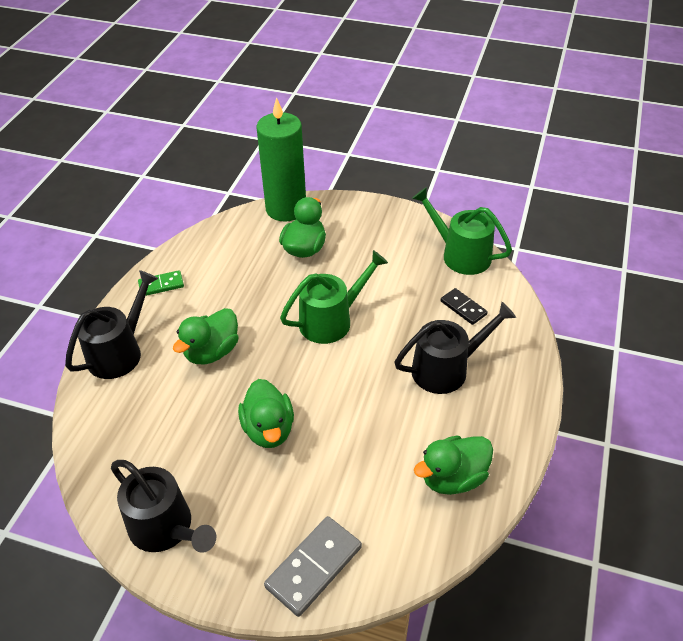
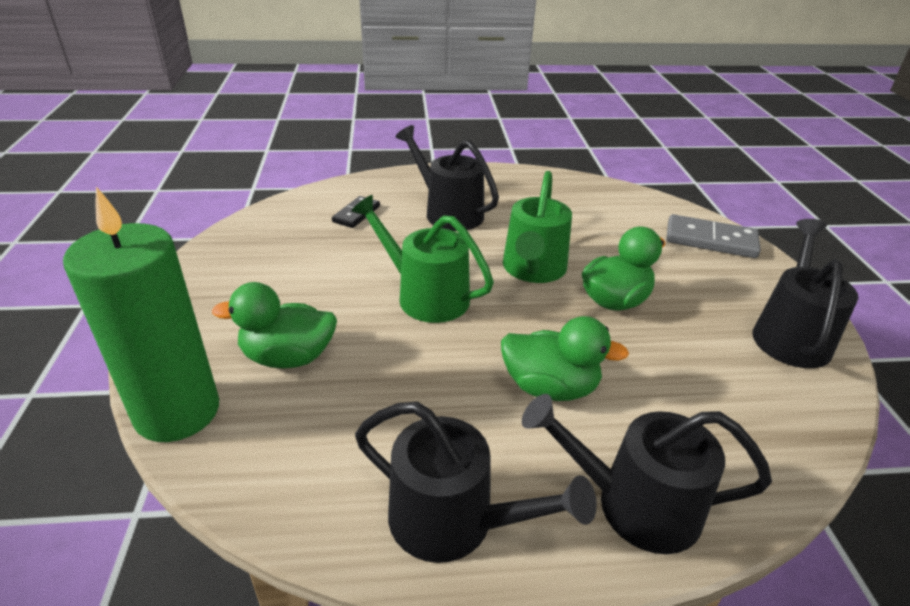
camera: 115 degrees left, 10 degrees down
(161, 285) = (453, 521): green domino -> black watering can
(453, 478) = (564, 194): green duck -> none
(461, 255) = (264, 226): green watering can -> green watering can (533, 269)

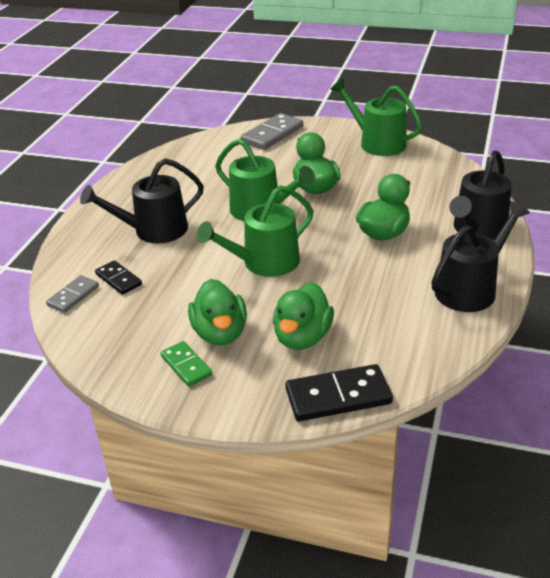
camera: 65 degrees left, 0 degrees up
(177, 411) = (338, 396): green candle -> black domino
(226, 285) = (186, 366): none -> green domino
(284, 294) = (220, 333): none -> green duck
(322, 199) = (73, 296): none -> grey domino
(790, 335) = (377, 143): black watering can -> green watering can

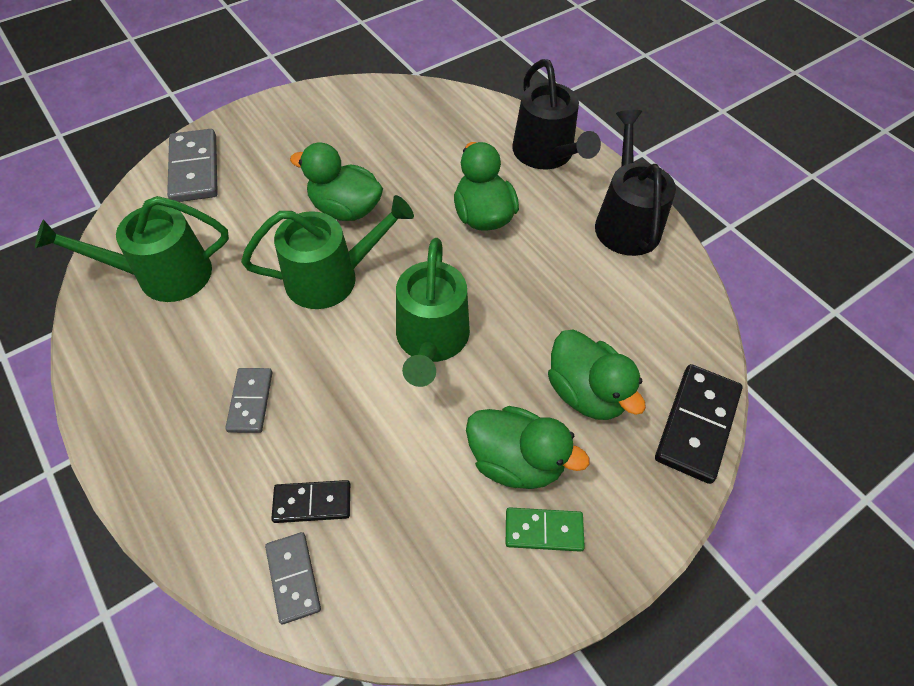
camera: 55 degrees left, 20 degrees up
(154, 230) = (251, 401): black watering can -> grey domino
(377, 143) = (326, 110): green watering can -> green watering can (164, 275)

